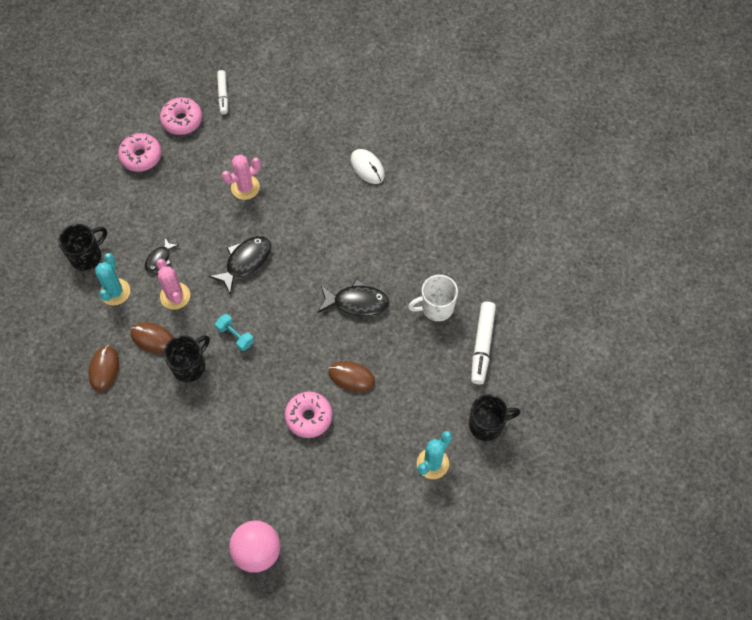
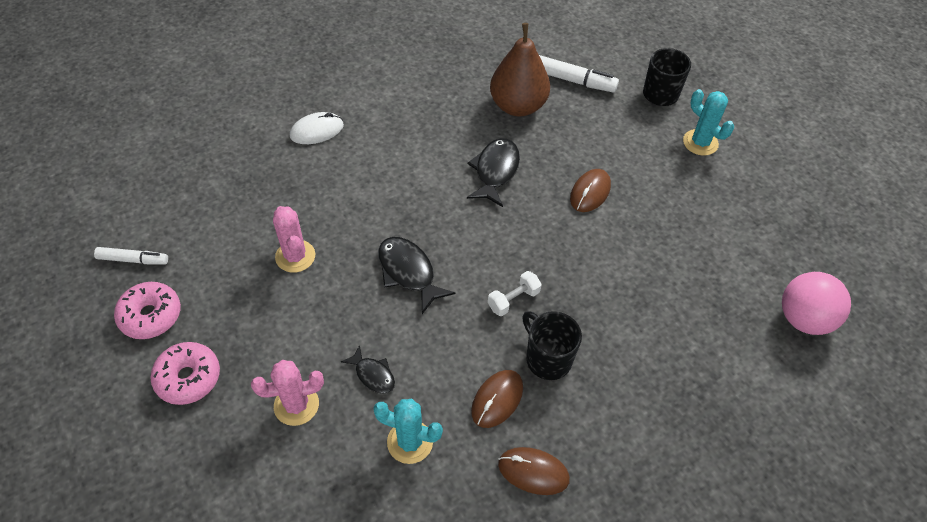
camera: 80 degrees left, 10 degrees down
(87, 256) = (336, 477): black mug -> none
(175, 296) = (437, 362): pink cactus -> pink cactus (296, 405)
(235, 336) = (513, 300): turquoise dumbbell -> white dumbbell
(309, 417) = (635, 241): pink donut -> none
(436, 307) = (518, 106): white mug -> brown pear

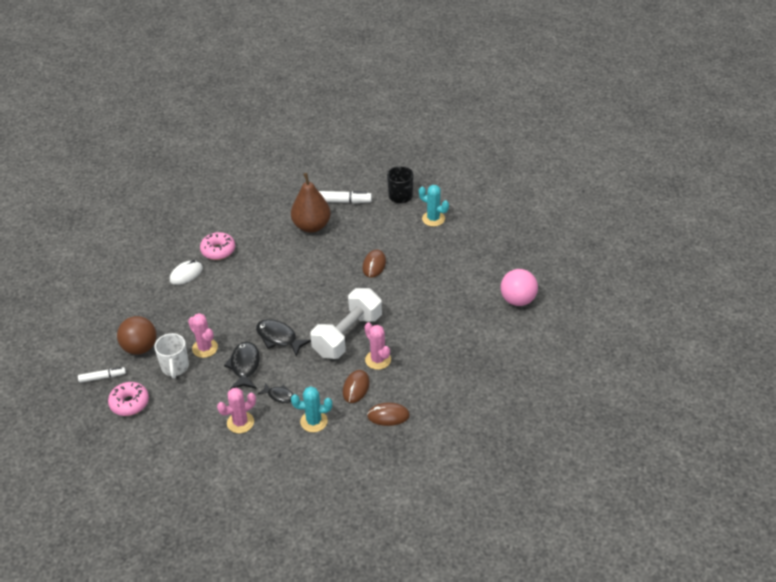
camera: 15 degrees left, 10 degrees down
(188, 378) = (169, 427): pink donut -> pink donut (218, 250)
(206, 227) = (140, 348): none -> brown ball
(240, 275) = (175, 367): none -> white mug
(495, 171) = (311, 268): black fish -> black fish (244, 366)
(513, 300) = (347, 335): white dumbbell -> white dumbbell, size x2.41
(547, 359) = (378, 360): black mug -> pink cactus

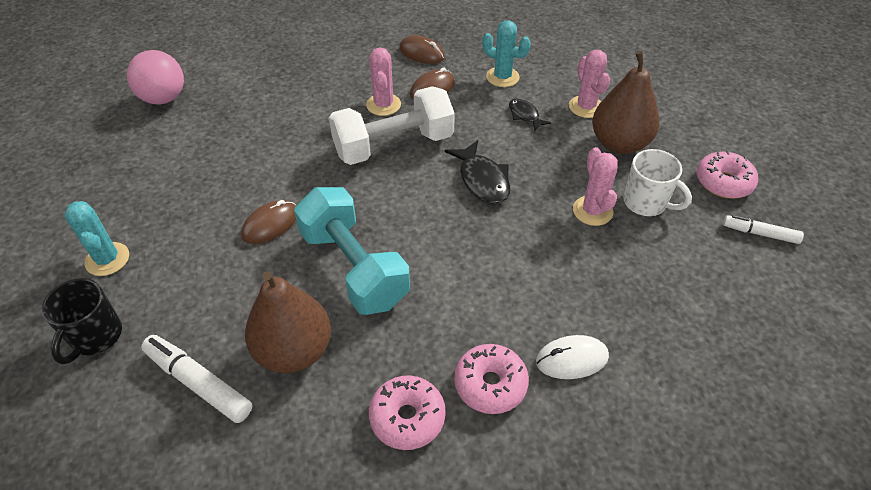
camera: 150 degrees left, 5 degrees up
(140, 348) = (692, 254): brown ball -> none
(175, 367) = (646, 203): white mug -> white mug turned 105 degrees clockwise
(205, 402) = (619, 143): none -> brown pear
(240, 422) = (586, 107): pink cactus -> pink cactus turned 75 degrees clockwise
(244, 366) = (548, 164): black fish -> none
(246, 226) = (407, 417): none -> pink donut
(313, 265) = (354, 267): none -> turquoise dumbbell

